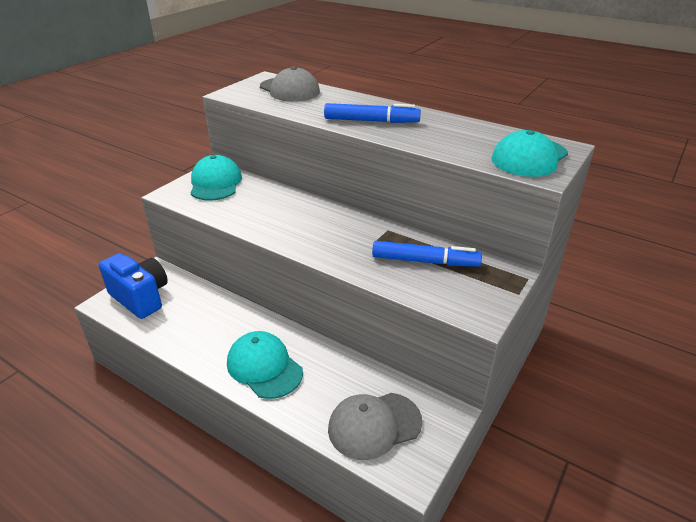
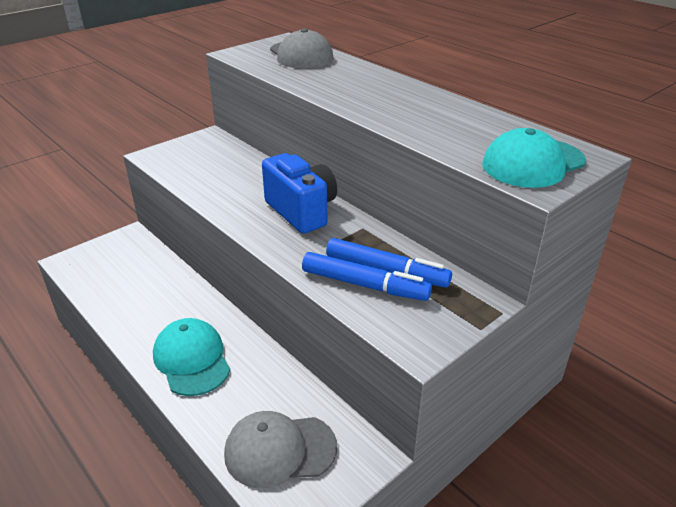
camera: 15 degrees right, 0 degrees up
(140, 298) = (103, 262): blue camera -> blue camera (301, 211)
(215, 183) = (204, 150): turquoise cap -> none
(371, 121) = (369, 99): blue marker -> blue marker (364, 285)

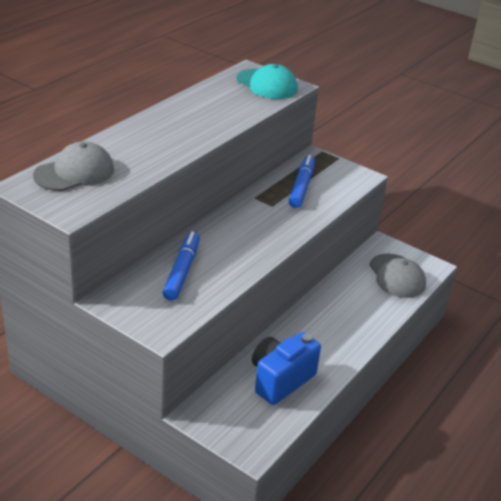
camera: 105 degrees left, 0 degrees up
(192, 359) = (345, 328): turquoise cap -> none
(301, 211) = (242, 225): blue camera -> blue camera (280, 380)
(364, 285) = (319, 194): blue marker -> blue marker (182, 271)

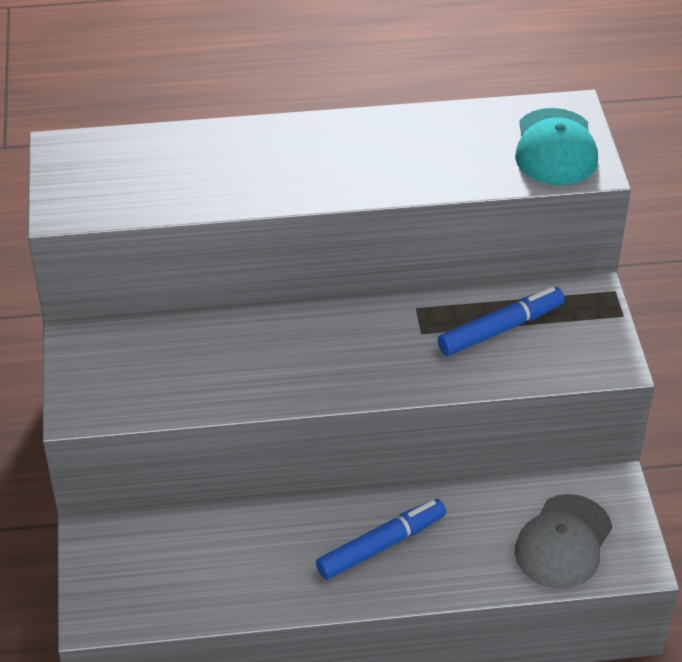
camera: 50 degrees right, 10 degrees up
(74, 172) = (135, 160): grey cap -> none
(182, 271) = (194, 353): blue marker -> blue marker (381, 545)
(280, 380) = (227, 565): blue camera -> none

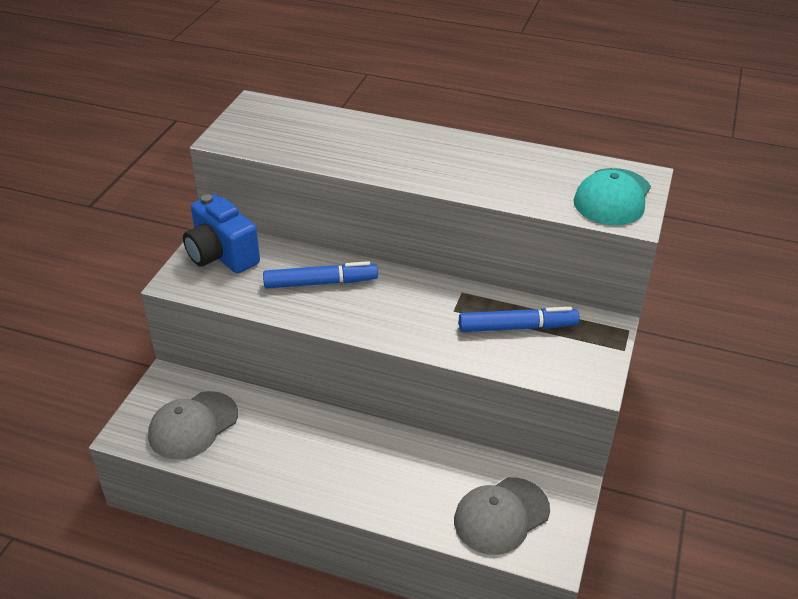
camera: 25 degrees right, 5 degrees down
(107, 359) = (221, 255): none -> blue camera
(165, 577) = (193, 425): none -> grey cap
(381, 545) = (358, 463): blue marker -> blue marker (320, 283)

